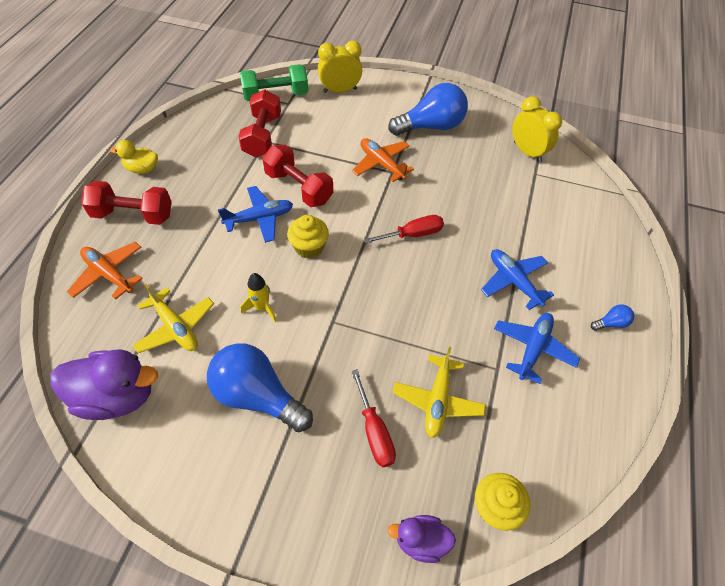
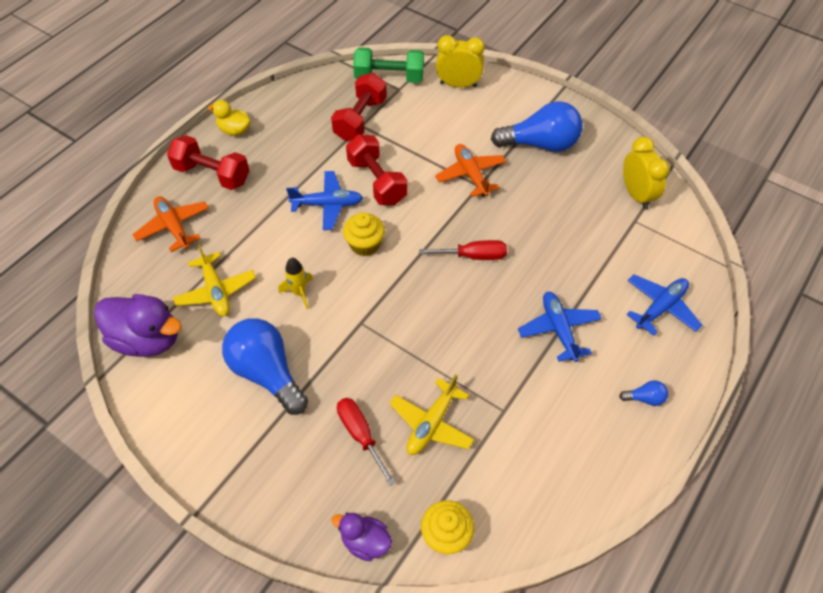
camera: 20 degrees right, 0 degrees up
(374, 432) = (360, 435): red screwdriver -> red screwdriver turned 150 degrees clockwise
(533, 349) = (549, 401): blue plane -> blue plane (660, 308)

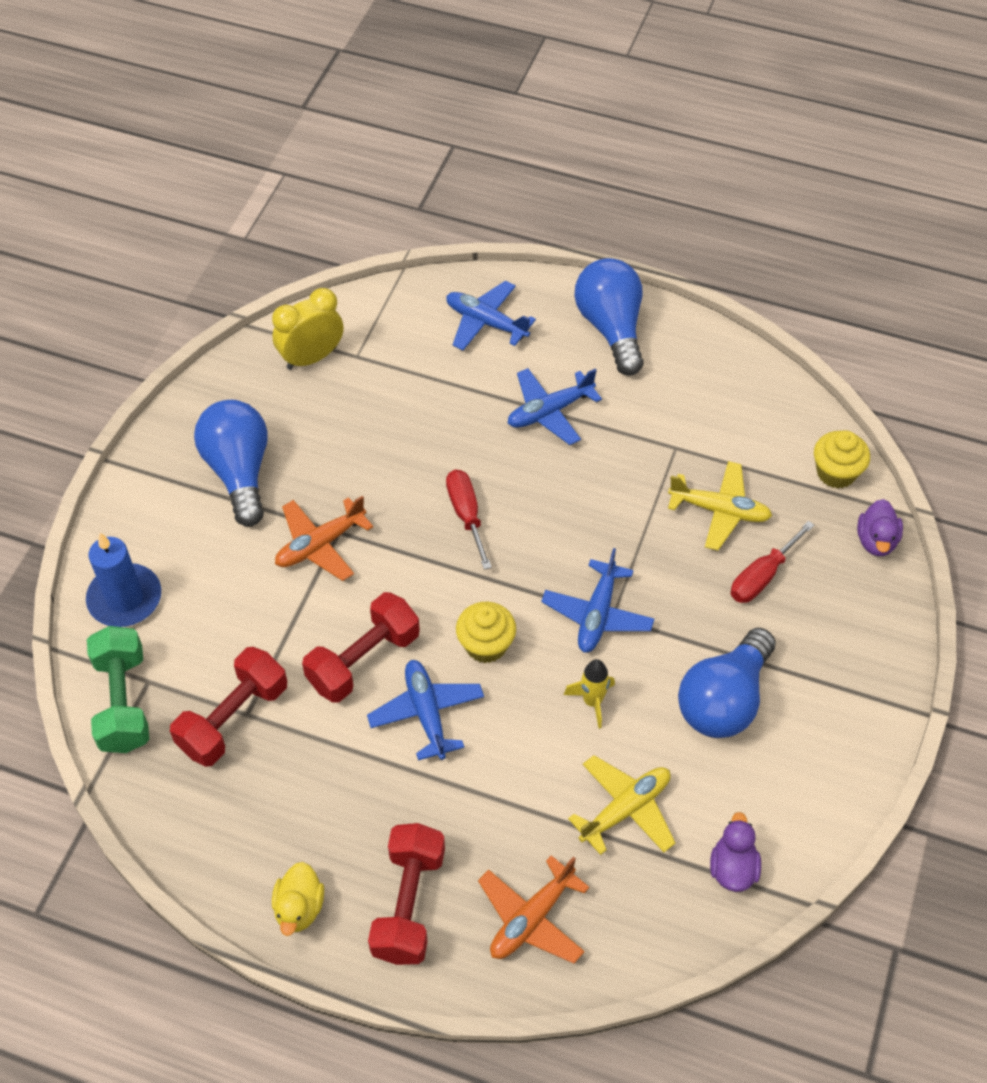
camera: 105 degrees left, 0 degrees up
(147, 339) = (732, 868): purple duck -> purple duck, size x0.56
(360, 119) = (233, 719): red dumbbell -> red dumbbell turned 60 degrees counterclockwise
(365, 313) = (597, 614): none -> blue plane
(458, 85) = (125, 598): yellow clock -> blue candle
(644, 398) = (611, 328): blue light bulb -> blue light bulb, size x2.41

